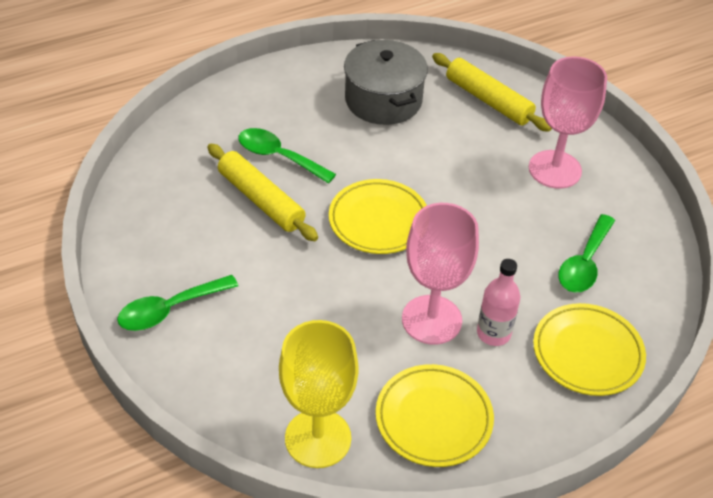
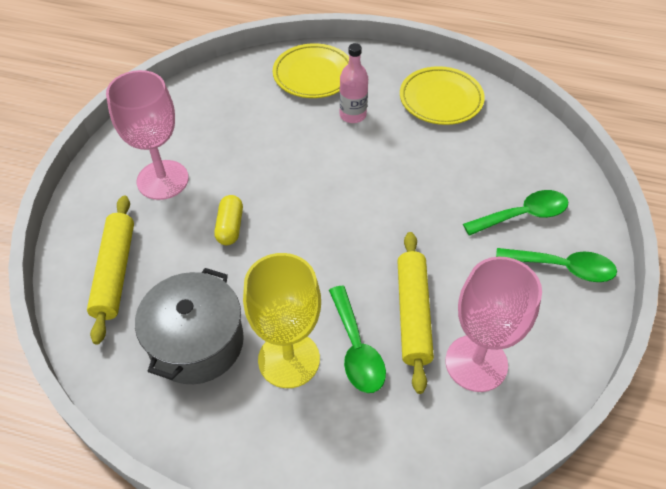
camera: 135 degrees left, 5 degrees up
(318, 438) = (519, 130): yellow goblet -> yellow goblet (289, 359)
(378, 221) = (338, 230): yellow plate -> none
(431, 320) = (381, 145): pink goblet -> pink goblet (476, 363)
(459, 171) = (230, 227): none -> yellow capsule
(584, 263) = (242, 114): green spoon -> green spoon (522, 215)

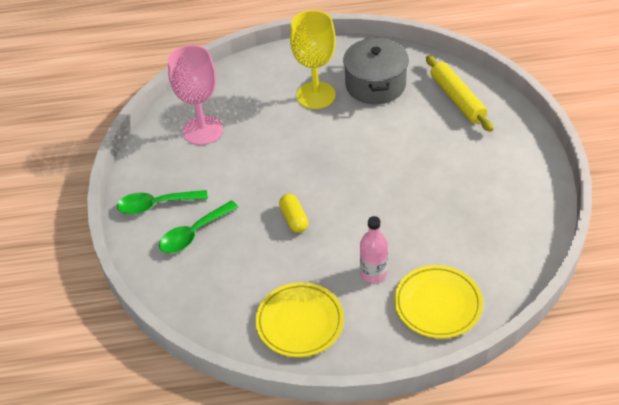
camera: 160 degrees right, 5 degrees down
(162, 180) = (483, 162): pink goblet -> none
(230, 227) = (406, 149): yellow capsule -> yellow capsule (294, 219)
(356, 349) = (279, 113): green spoon -> none
(412, 314) = (252, 142): yellow rolling pin -> none

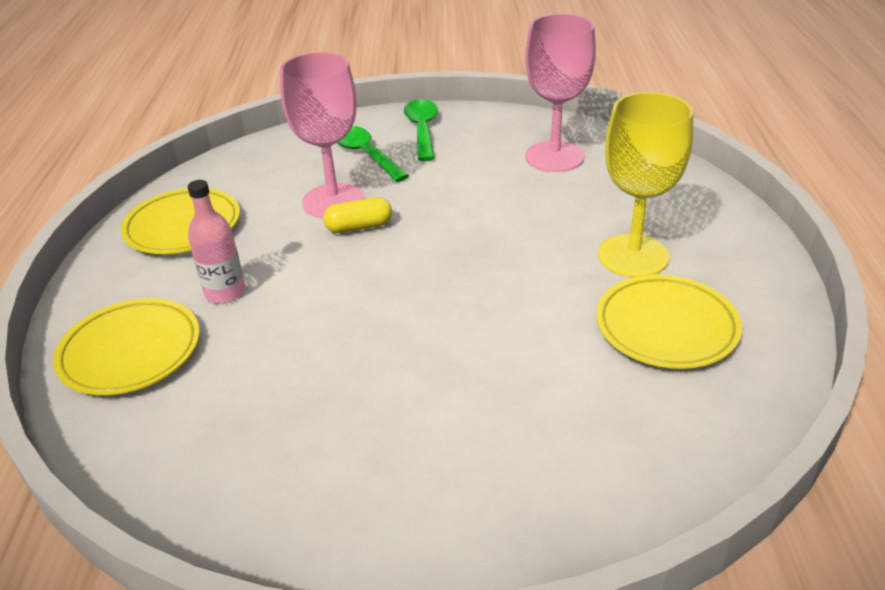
camera: 95 degrees right, 10 degrees down
(262, 239) = (333, 201): none -> pink goblet
(375, 85) = (666, 327): grey pot -> yellow plate
(457, 99) = (624, 445): yellow rolling pin -> none

